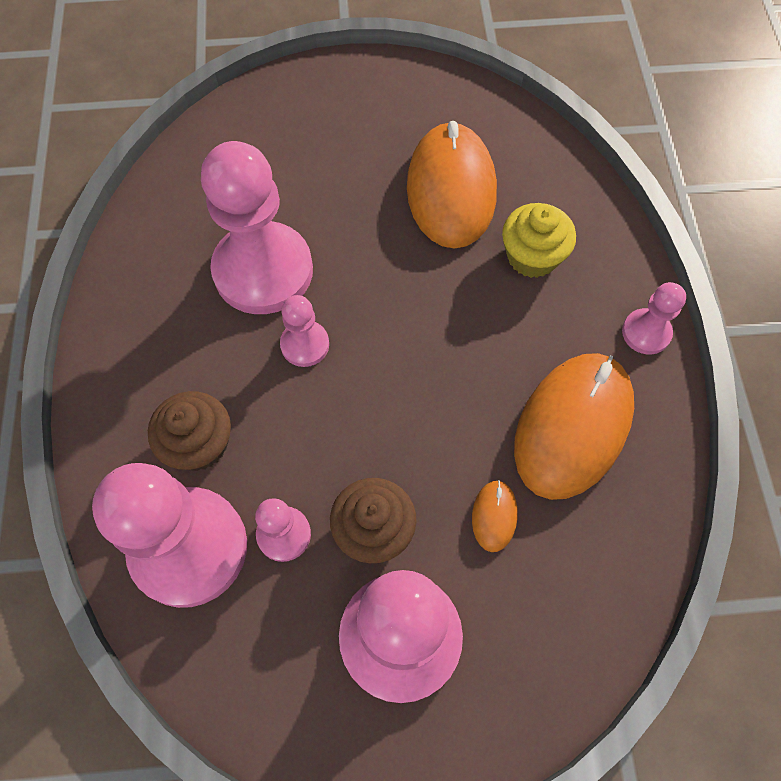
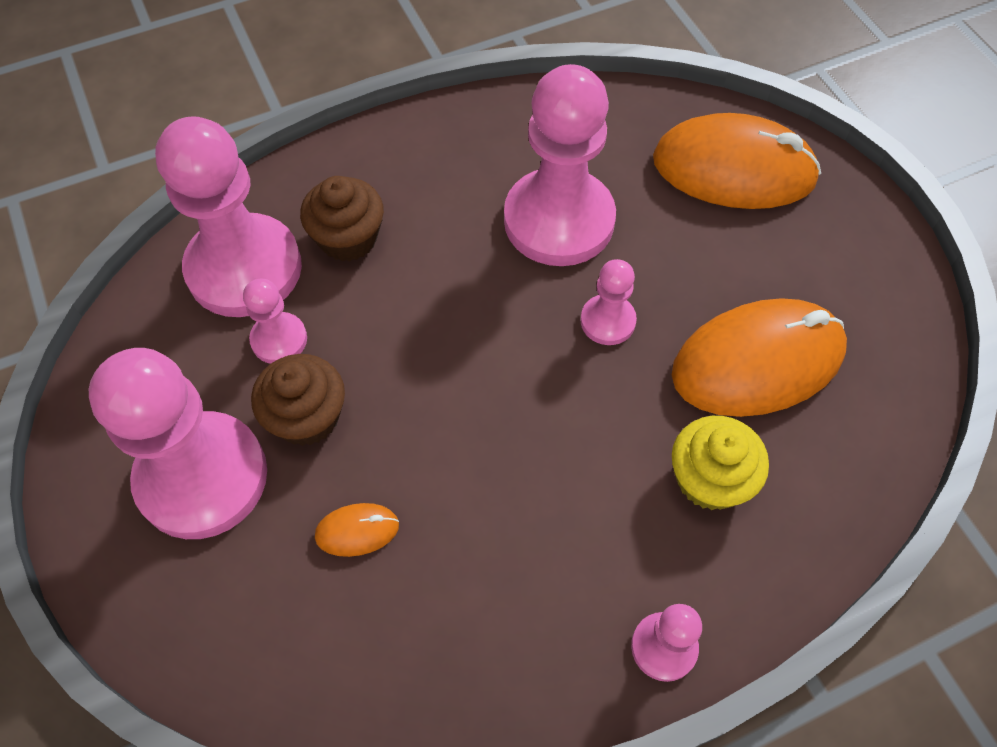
camera: 70 degrees right, 5 degrees down
(305, 345) = (489, 286): pink pawn -> pink pawn (607, 321)
(572, 426) = (496, 588): orange mouse -> orange mouse (734, 169)

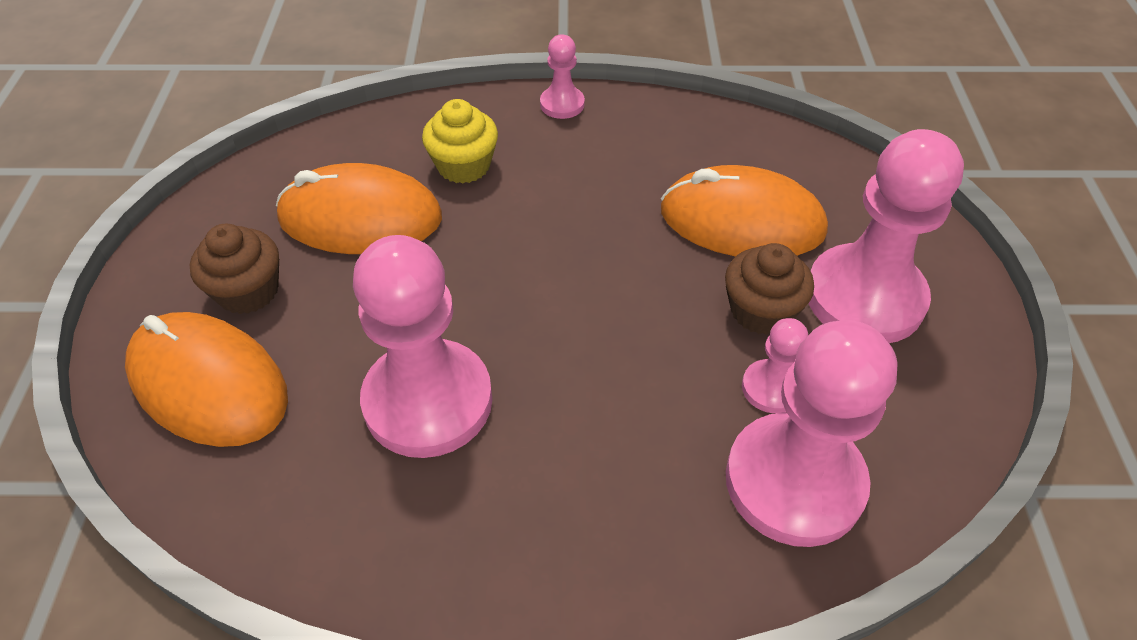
camera: 155 degrees left, 10 degrees down
(348, 238) = (664, 472): brown cupcake -> brown cupcake (248, 291)
(357, 530) = (741, 221): orange mouse -> orange mouse, size x2.39
(607, 321) = (453, 290): pink pawn -> none

